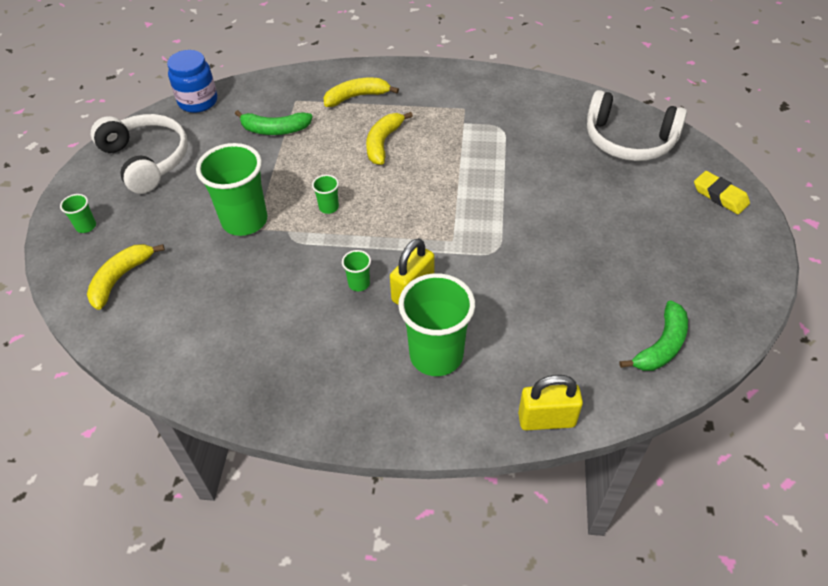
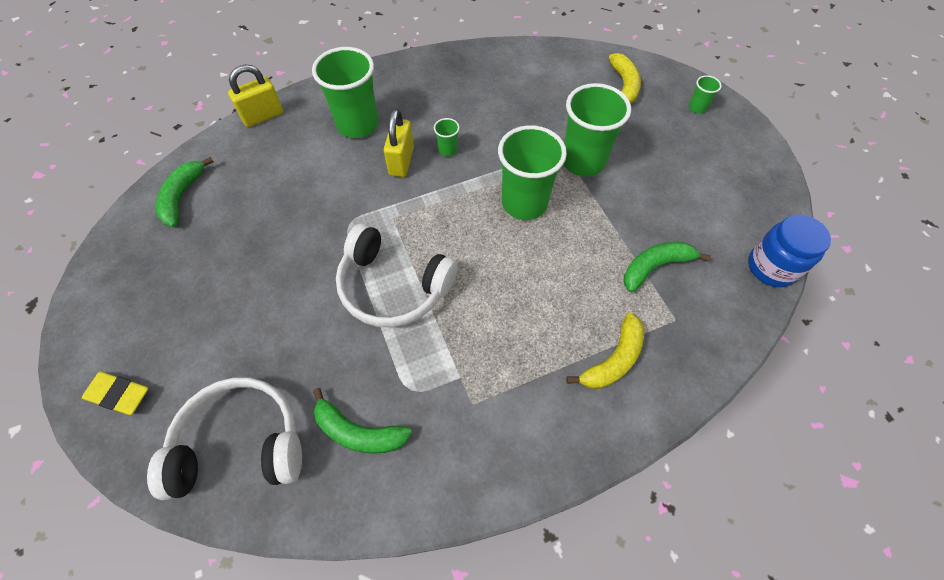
camera: 150 degrees right, 10 degrees up
(147, 160) = (729, 180): white headphones -> white headphones (393, 287)
(329, 207) = (524, 203): green cup -> green cup, size x2.28
(383, 143) = (530, 301): yellow banana -> none
(546, 120) = (358, 432): none -> green banana

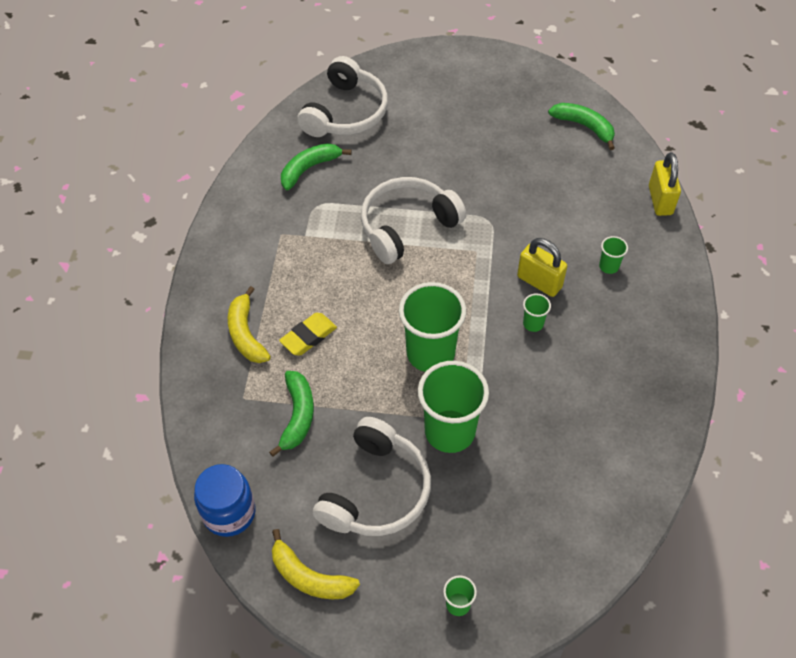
camera: 120 degrees right, 5 degrees down
(118, 395) = (422, 66): yellow eraser -> yellow eraser (308, 336)
(358, 125) = (608, 266): green cup -> green cup, size x0.44
(624, 86) = (537, 545): yellow banana -> yellow banana (309, 577)
(666, 183) = (376, 491): none -> white headphones

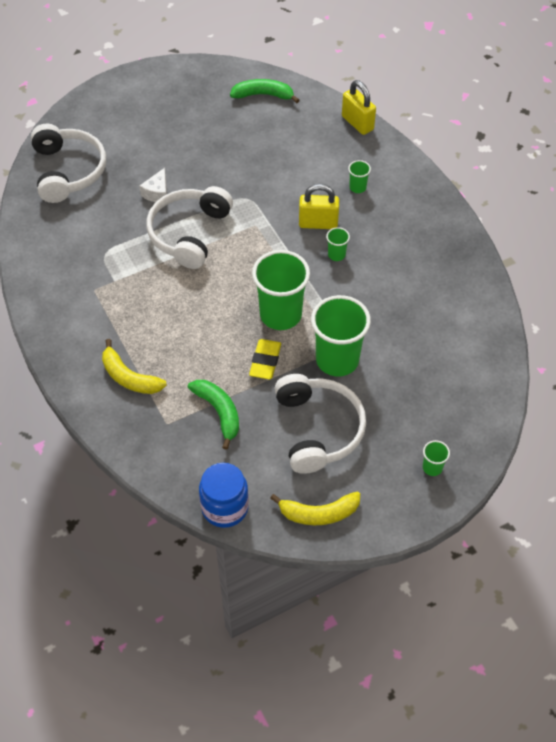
camera: 35 degrees left, 0 degrees up
(308, 336) = (180, 352): yellow eraser -> yellow eraser (265, 361)
(309, 169) = (75, 229): green banana -> none
(408, 172) = (157, 193): none -> white cheese

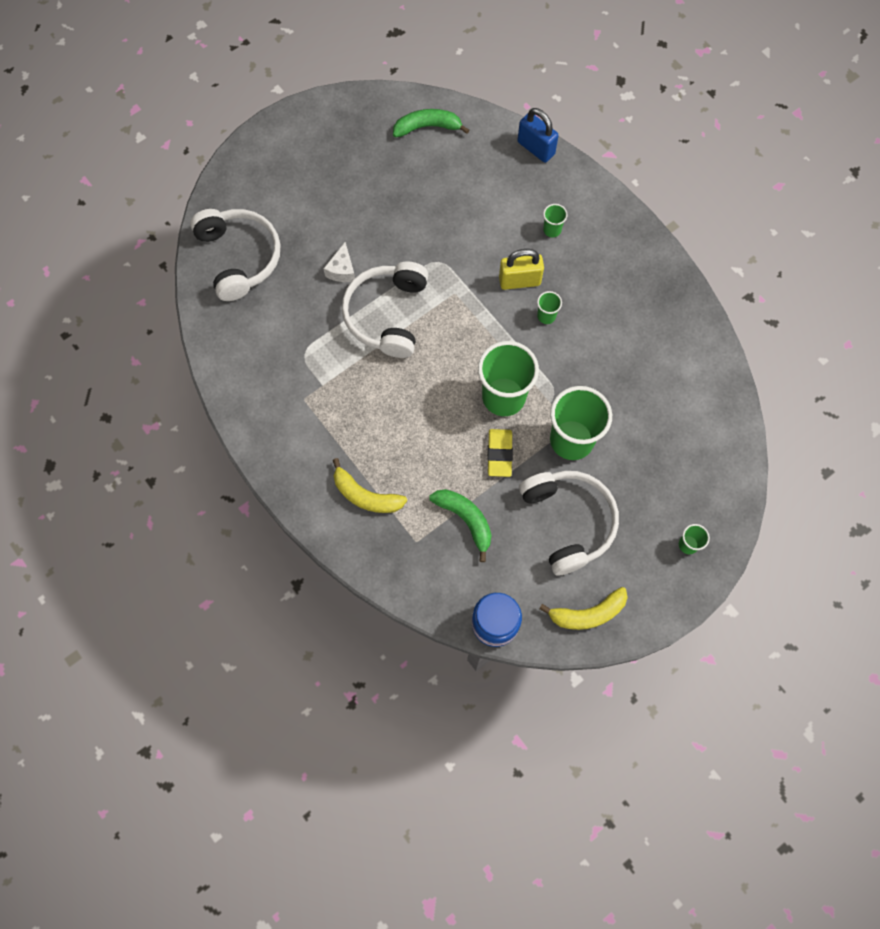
camera: 10 degrees left, 15 degrees up
(357, 123) = (536, 148): yellow padlock -> blue padlock

